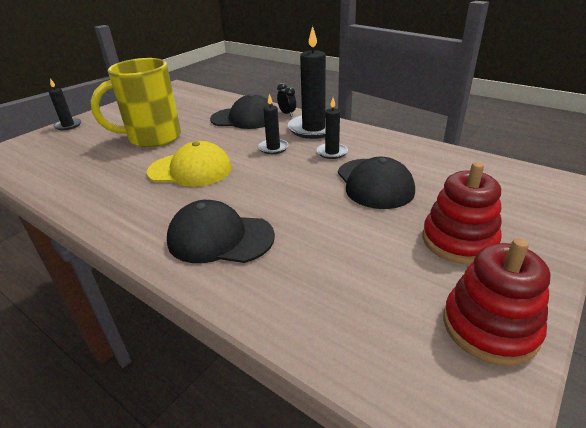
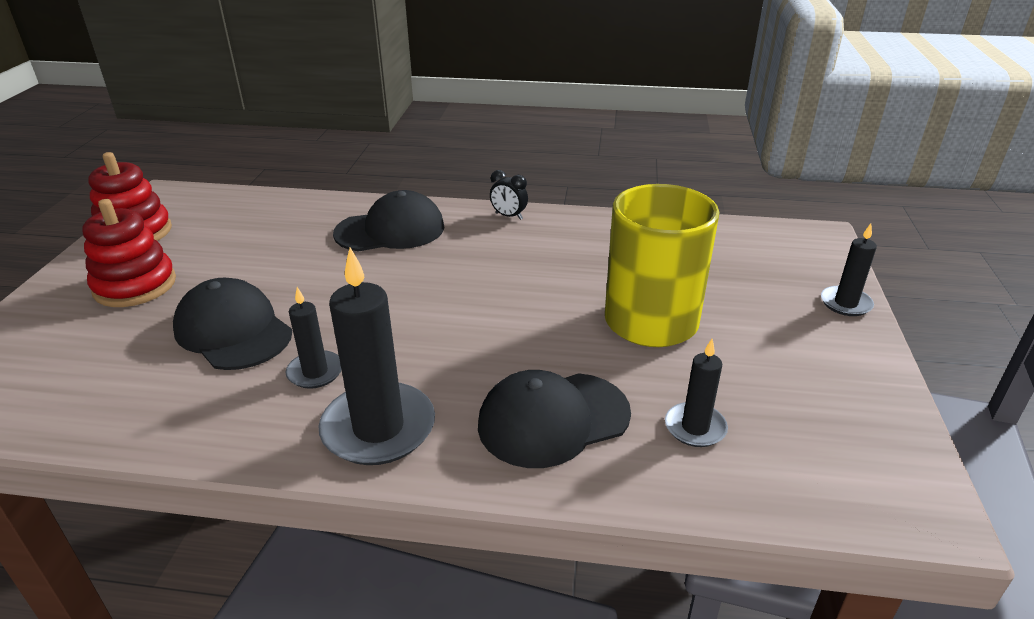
camera: 150 degrees right, 0 degrees up
(190, 170) = (510, 284): yellow cap -> none
(273, 148) = (424, 354): black candle -> black candle (695, 427)
(287, 114) = (471, 467): black clock -> black clock (509, 216)

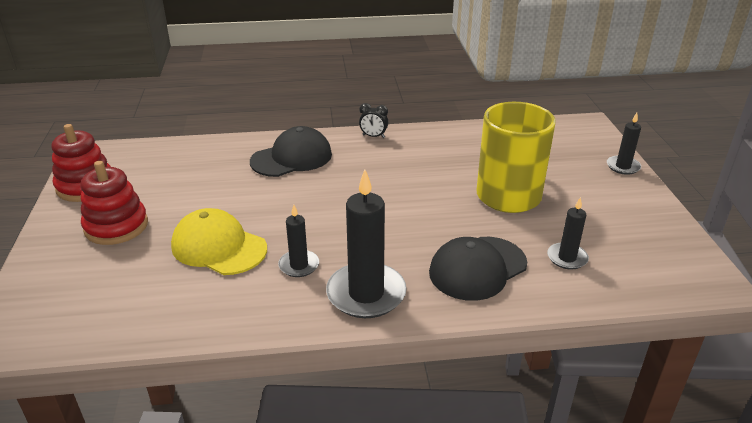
camera: 15 degrees left, 0 degrees up
(233, 331) = (219, 247): black cap -> yellow cap

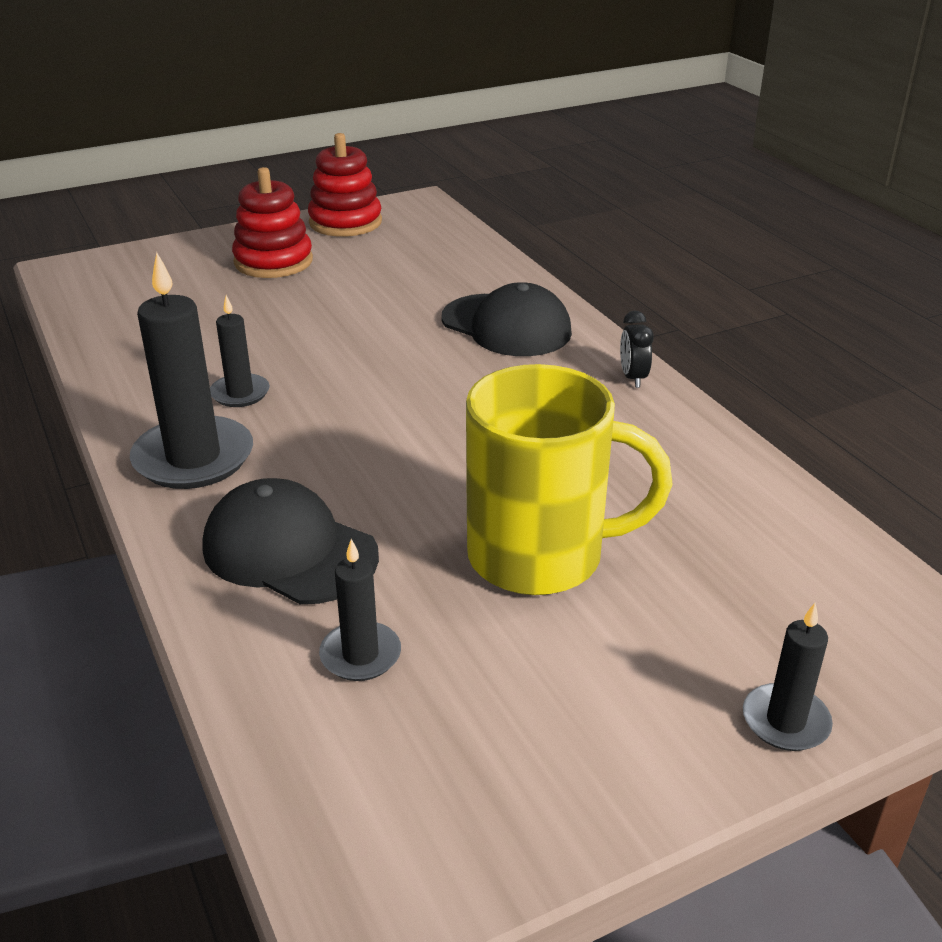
camera: 70 degrees right, 0 degrees up
(219, 247) = (258, 330): yellow cap -> none

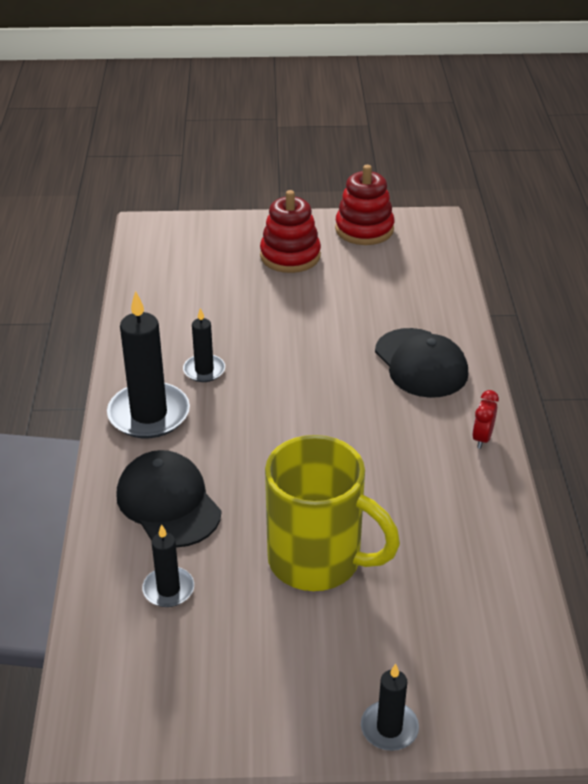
camera: 25 degrees right, 5 degrees up
(633, 378) = (482, 438): black clock -> red clock

